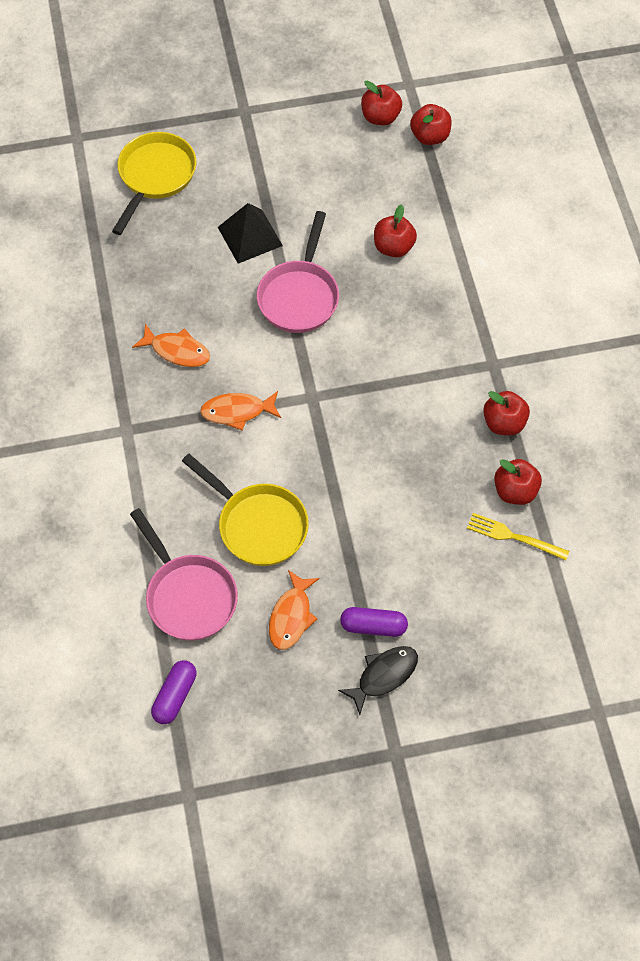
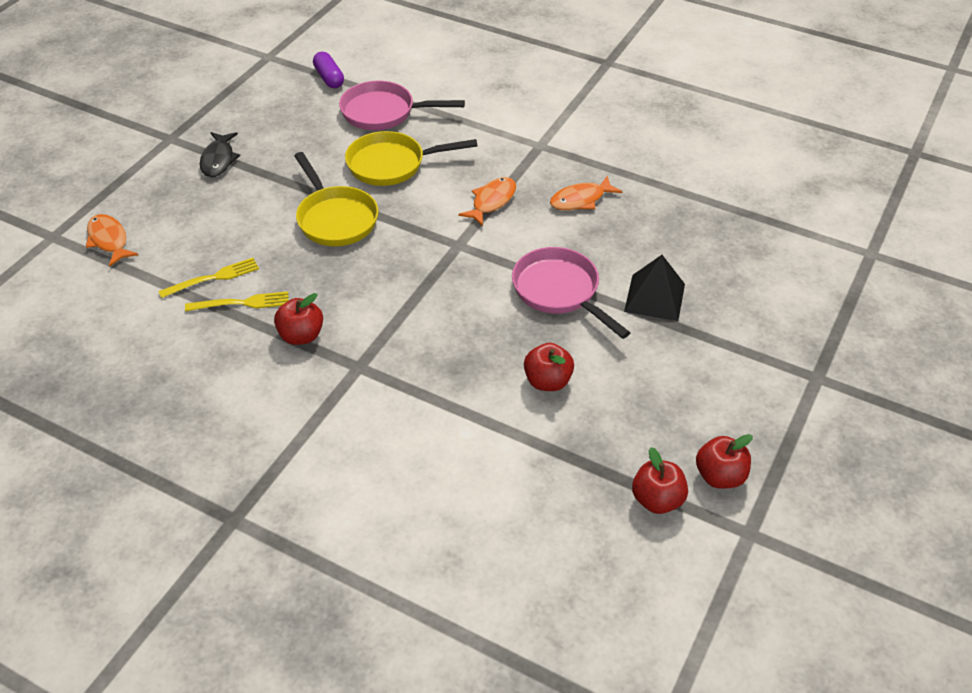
camera: 130 degrees right, 15 degrees down
(155, 176) = (780, 276): yellow pan -> yellow pan (335, 218)
(291, 616) = (310, 144): orange fish -> orange fish (109, 240)
(373, 626) = (254, 174): purple capsule -> none
(515, 491) = (242, 303): red apple -> yellow fork

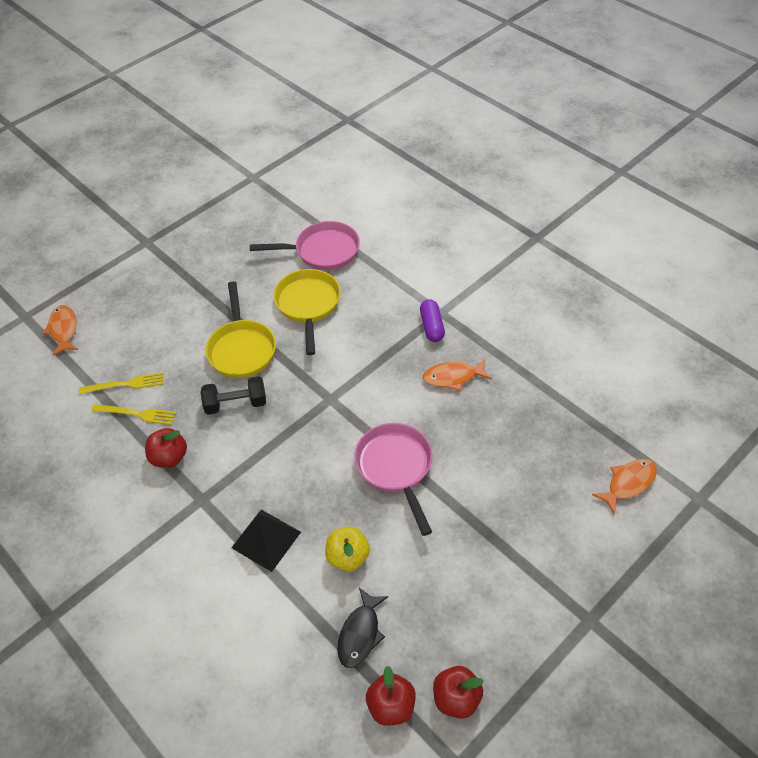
camera: 20 degrees right, 5 degrees up
(218, 160) = (174, 271): black fish -> black fish (360, 634)
(329, 78) = (292, 208): purple capsule -> purple capsule (432, 326)
(354, 270) = (236, 403): none -> black dumbbell
(383, 112) = (322, 251): pink pan -> pink pan turned 150 degrees clockwise
(391, 164) = (308, 305): yellow pan -> yellow pan turned 75 degrees clockwise
(491, 201) = (376, 361): orange fish -> orange fish (628, 483)
(547, 381) = (348, 557): red apple -> yellow apple
(655, 297) = (476, 495): black pyramid -> black pyramid (266, 540)

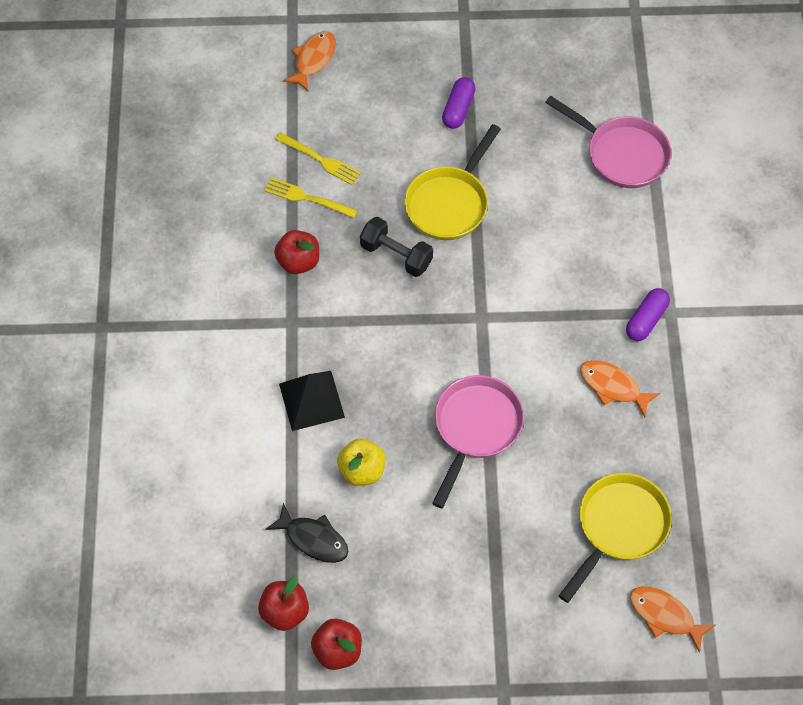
camera: 40 degrees right, 10 degrees up
(137, 414) = (307, 198): yellow fork -> yellow fork turned 150 degrees clockwise
(194, 294) = (458, 109): none -> purple capsule
(308, 305) = (551, 204): yellow pan -> yellow pan (619, 527)
(360, 634) = (313, 539): black fish -> black fish turned 120 degrees counterclockwise
(628, 483) = (665, 616): orange fish -> orange fish turned 150 degrees counterclockwise

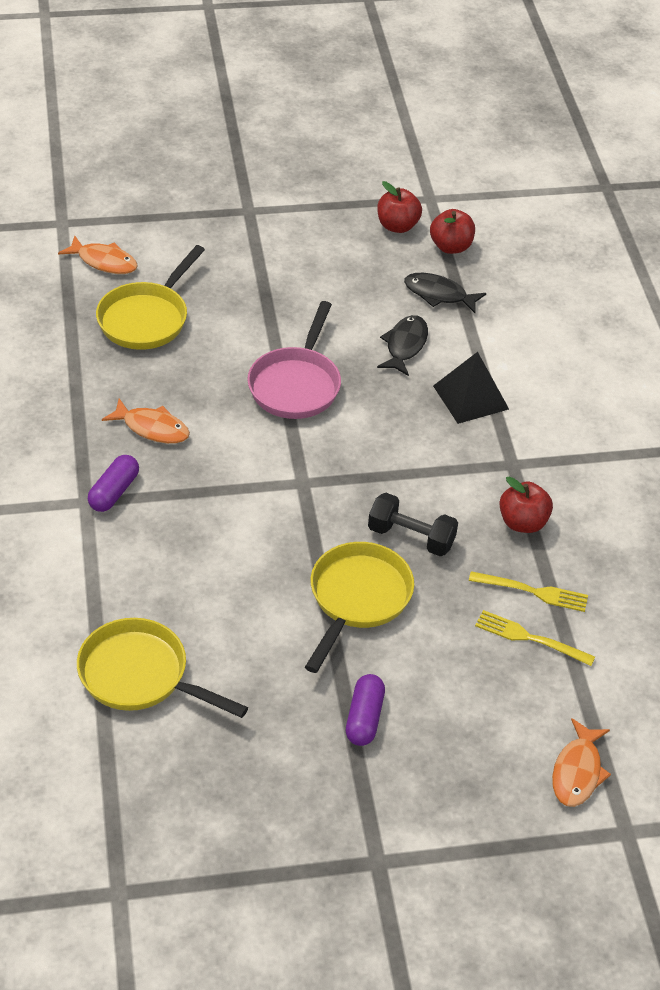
camera: 170 degrees right, 15 degrees down
(362, 470) = (405, 345): yellow apple -> black fish
(622, 154) = (140, 675): pink pan -> yellow pan

